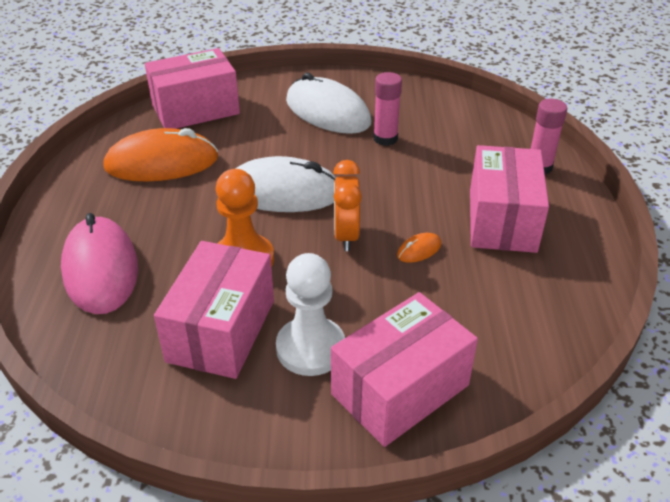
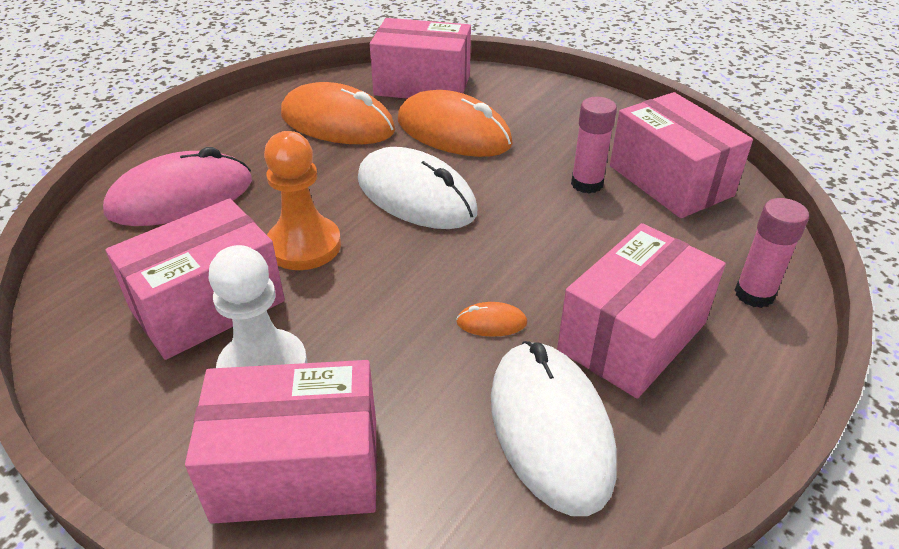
camera: 35 degrees right, 0 degrees up
(100, 269) = (181, 197): pink mouse -> pink mouse turned 45 degrees clockwise
(259, 137) = (453, 132): none -> orange mouse
(327, 112) = (552, 133): white mouse -> white mouse (550, 428)
(346, 236) = (429, 269): orange clock -> none
(432, 117) = (670, 180): none -> pink box

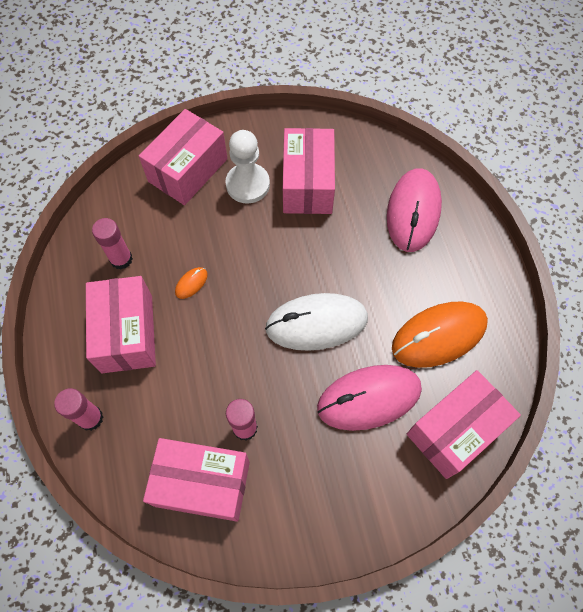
camera: 130 degrees right, 25 degrees up
(304, 246) = (318, 243): orange pawn -> none
(453, 132) = (369, 398): orange mouse -> pink mouse
(550, 428) = (121, 259): white mouse -> pink glue stick

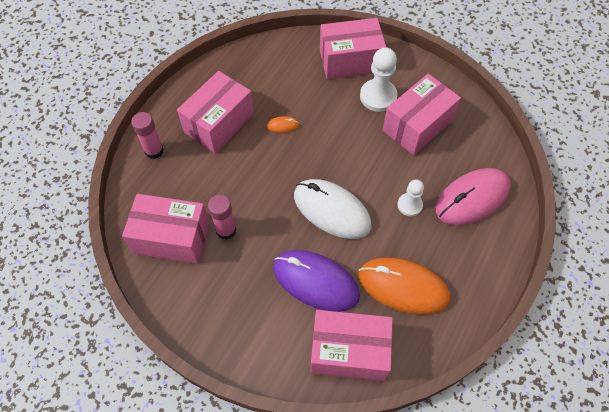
camera: 45 degrees right, 5 degrees down
(121, 259) = (259, 81): pink glue stick -> none
(202, 483) = (172, 237): pink box -> pink box turned 45 degrees counterclockwise
(369, 398) = (315, 281): pink mouse -> purple mouse
(373, 260) = (409, 205): none -> white pawn

